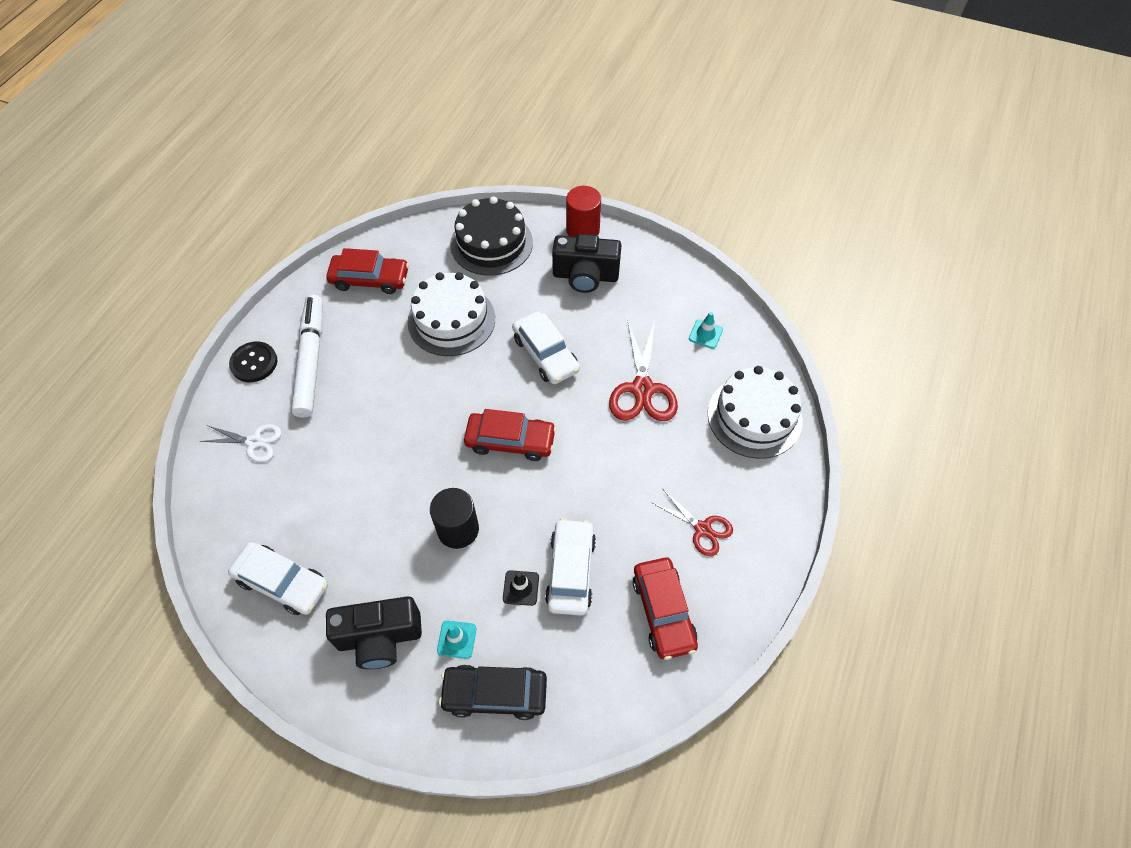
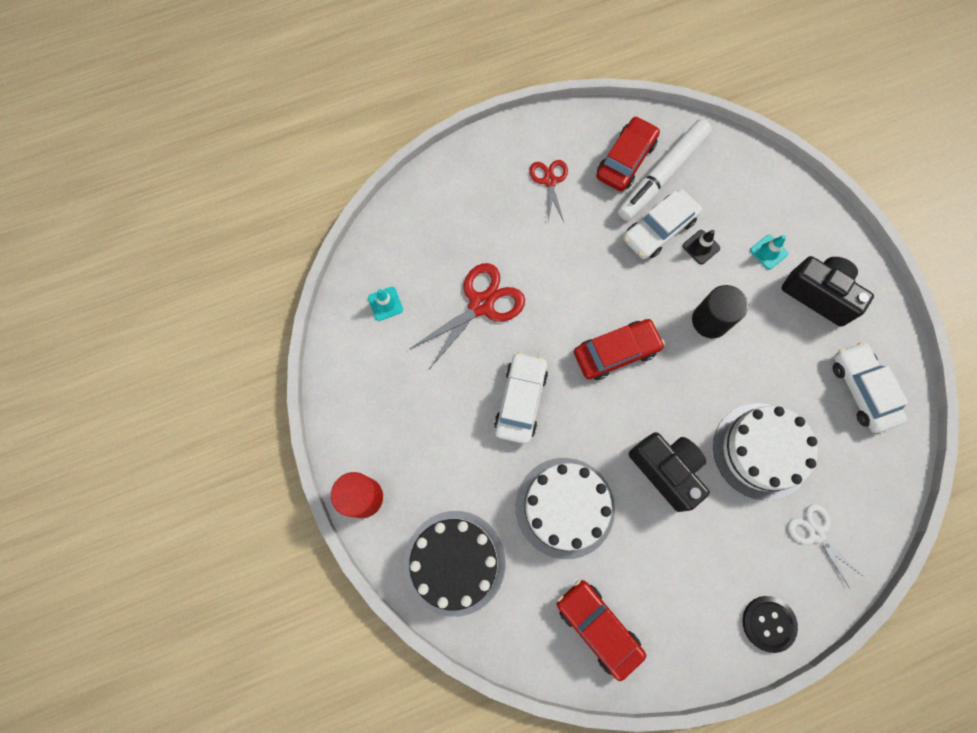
camera: 135 degrees left, 15 degrees up
(311, 360) = (716, 578): white marker -> white marker (662, 175)
(495, 694) = (769, 203): black car -> none
(510, 441) = (616, 352): red car -> red car turned 105 degrees clockwise
(585, 276) = (414, 445): black camera -> black camera (666, 470)
(754, 416) = (430, 215): white cake -> white cake (761, 451)

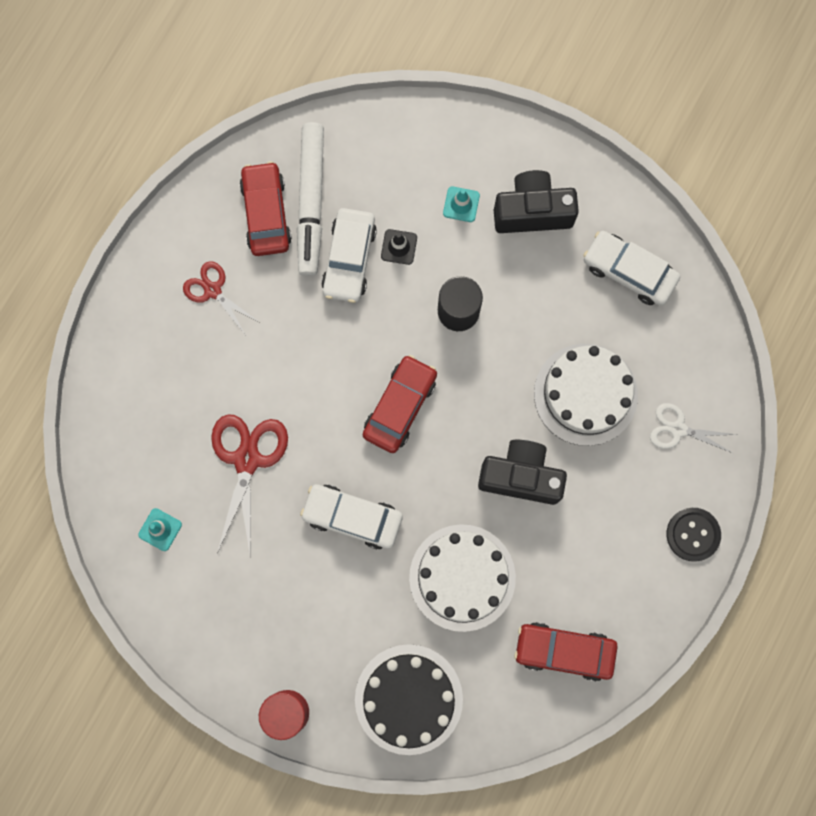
camera: 40 degrees left, 5 degrees up
(521, 400) = (352, 517): white car -> white car turned 45 degrees counterclockwise

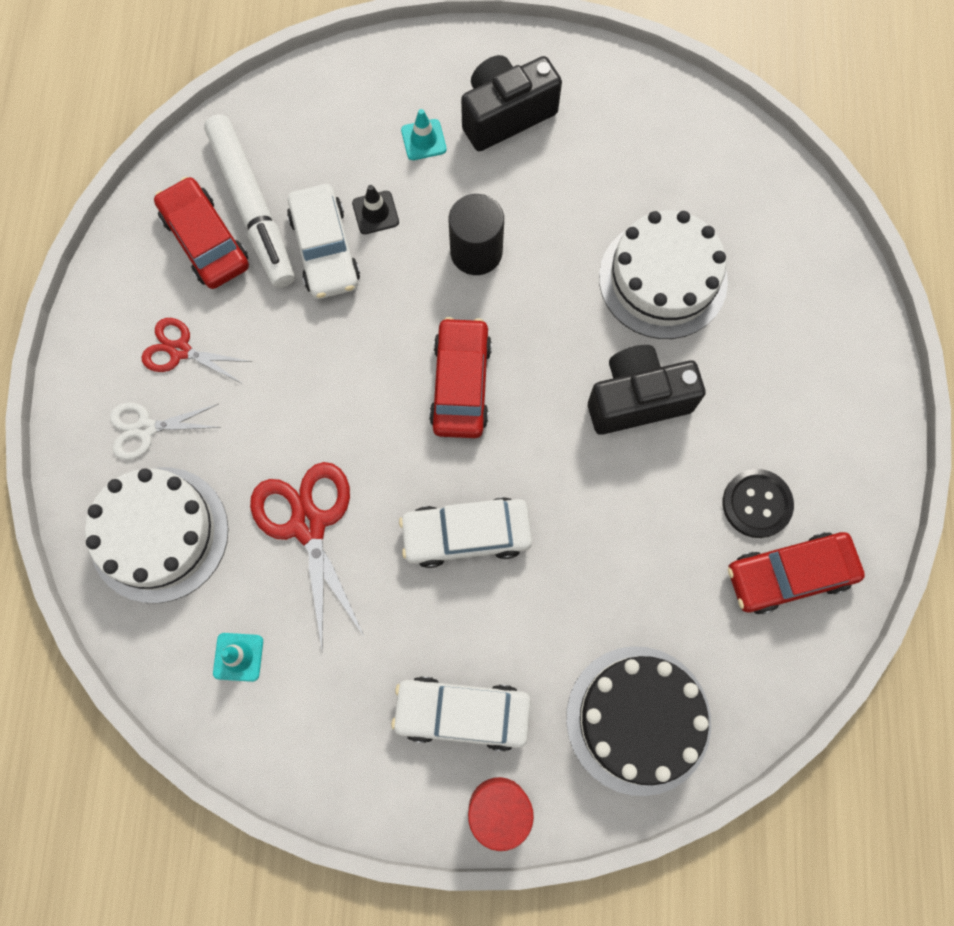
camera: 25 degrees left, 5 degrees down
(462, 577) = (629, 545): white cake -> white cake (159, 534)
(629, 271) = (642, 132): white car -> white car (462, 713)
(678, 429) = (783, 272): white scissors -> white scissors (146, 429)
(693, 534) = (860, 377): black button -> black button (756, 504)

